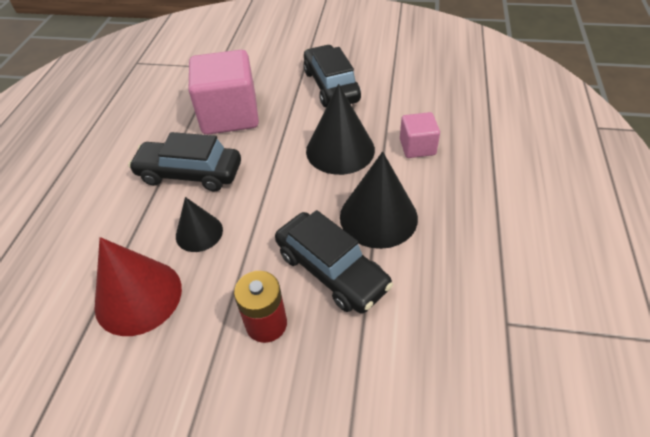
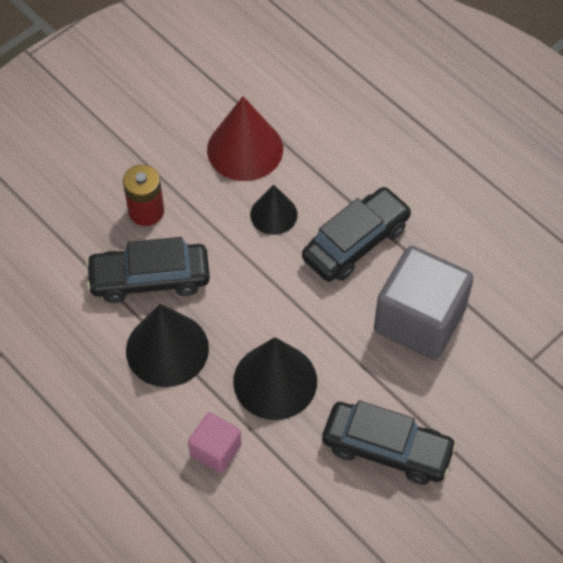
camera: 125 degrees right, 10 degrees up
(229, 115) = (419, 320): pink cube -> grey cube

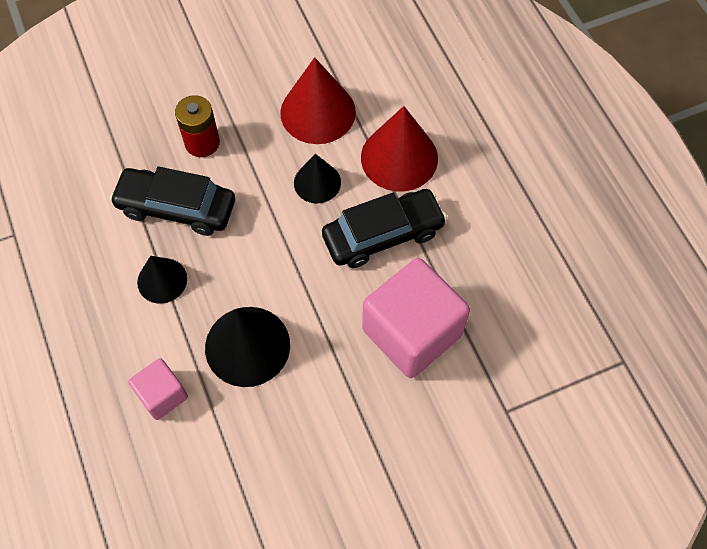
camera: 20 degrees right, 5 degrees up
(167, 349) = (162, 280): black cone -> black cone, size x0.60
(340, 168) = (399, 157): none -> red cone
(387, 449) = (324, 452): black car -> none
(419, 320) = (412, 332): grey cube -> pink cube

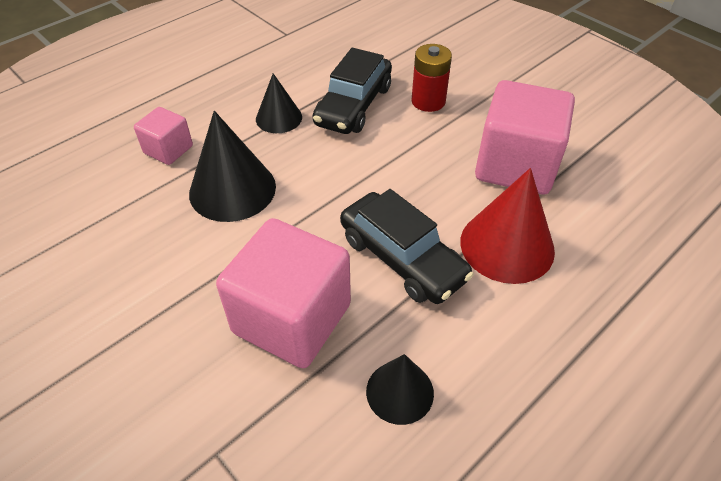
camera: 70 degrees right, 15 degrees down
(176, 208) = (353, 105): black car -> black car turned 150 degrees counterclockwise
(317, 182) = (434, 188): black cone -> black cone (400, 392)
(318, 112) = (516, 165): red cone -> pink cube

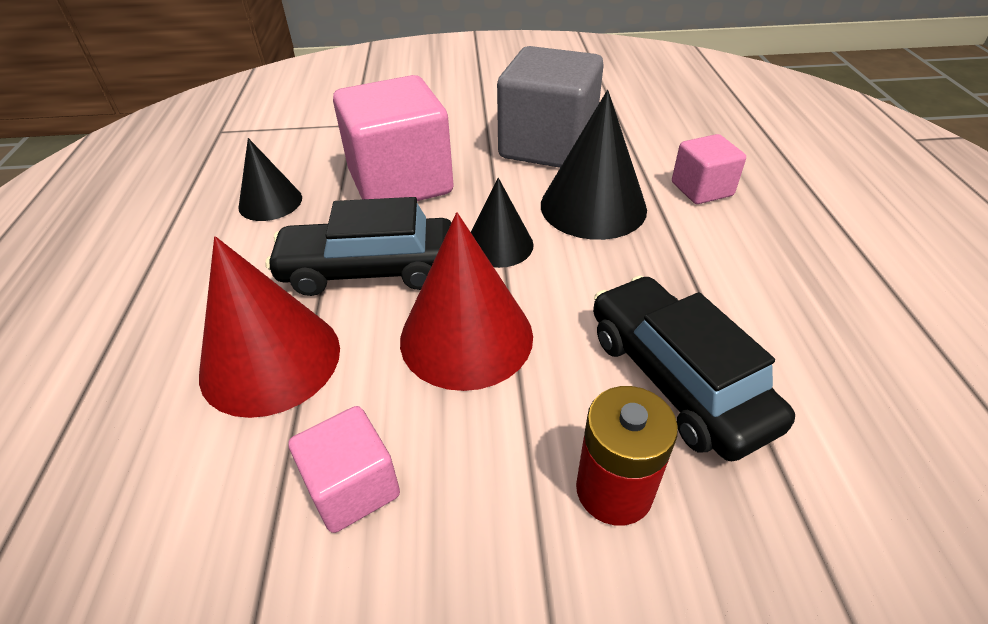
camera: 130 degrees right, 5 degrees down
(157, 256) = (547, 146): none -> grey cube
(279, 118) = (702, 288): black cone -> black cone (499, 245)
(404, 181) = (466, 337): none -> red cone
(516, 165) = (353, 487): pink cube -> pink cube, size x0.51

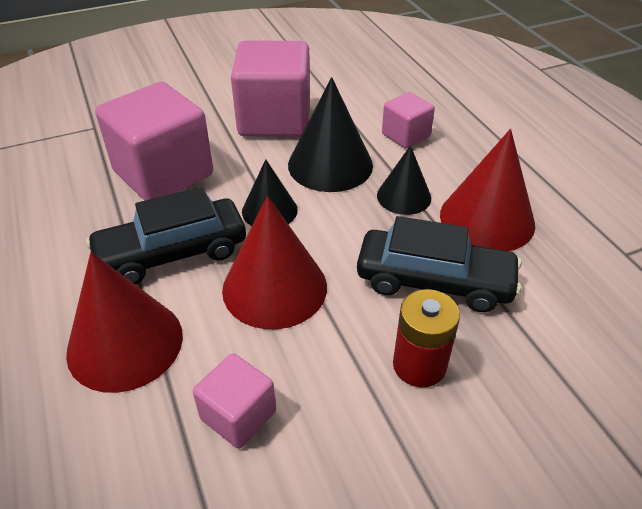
camera: 20 degrees left, 0 degrees up
(270, 202) = (53, 213): black cone -> black cone (404, 196)
(547, 146) = (274, 119): grey cube -> pink cube
(676, 378) = (434, 281): black car -> black car turned 150 degrees clockwise
(779, 313) = (487, 219): none -> red cone

